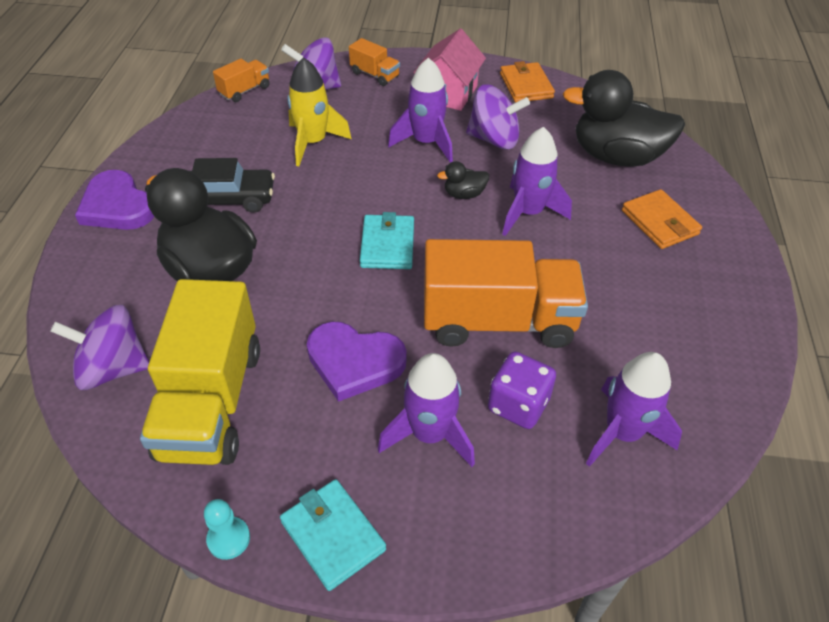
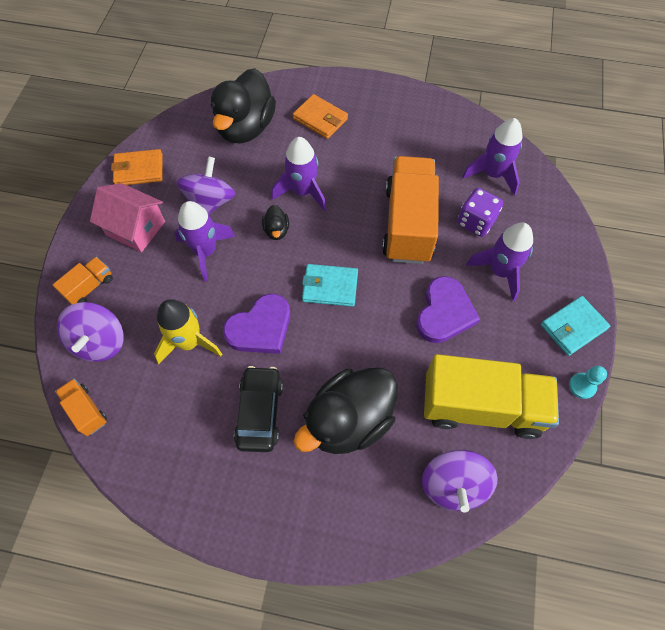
camera: 85 degrees left, 15 degrees up
(117, 206) = (258, 518): purple heart -> purple heart (260, 328)
(659, 222) = (320, 119): orange wallet -> orange wallet turned 60 degrees clockwise

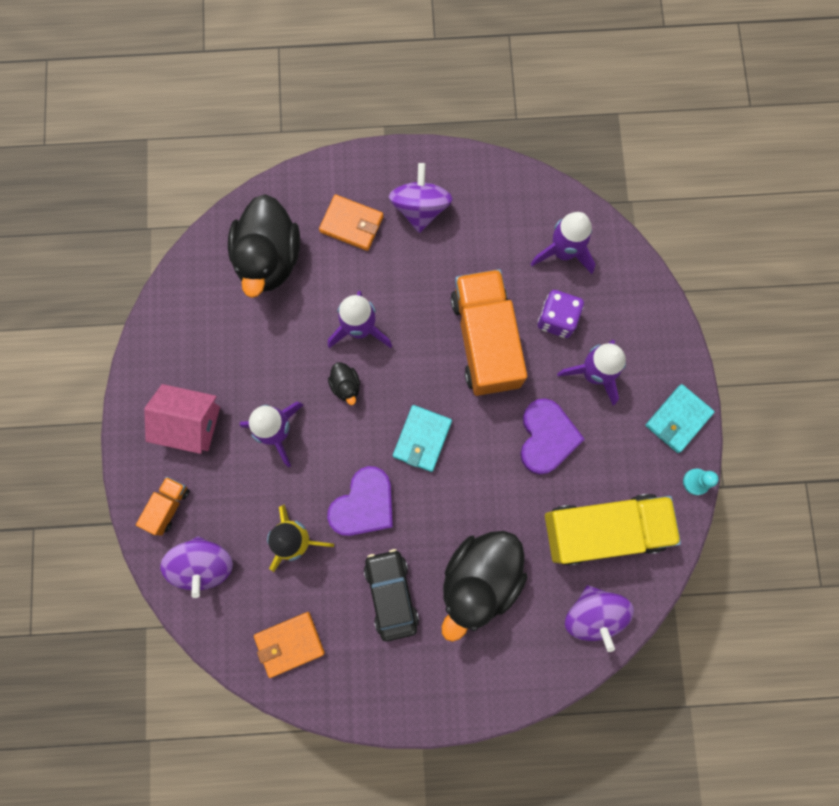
camera: 15 degrees left, 15 degrees up
(86, 411) = (219, 639): orange truck -> none
(139, 170) = (166, 348): orange wallet -> orange wallet (289, 644)
(210, 202) = (261, 369): purple spinning top -> purple spinning top (420, 208)
(330, 287) = (422, 439): turquoise wallet -> turquoise wallet turned 60 degrees counterclockwise

